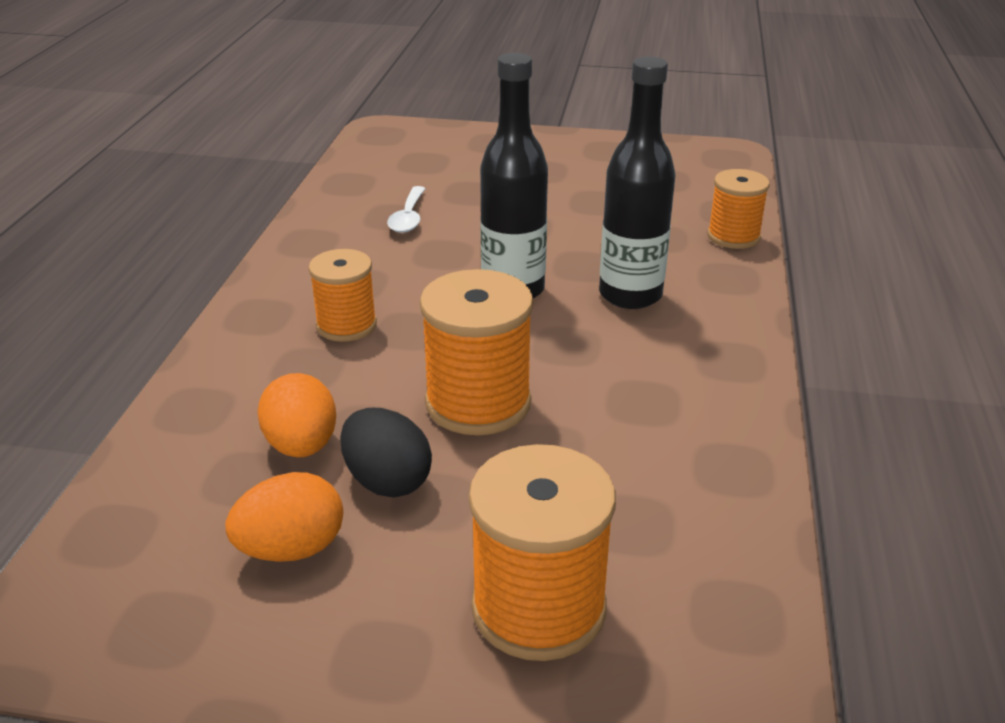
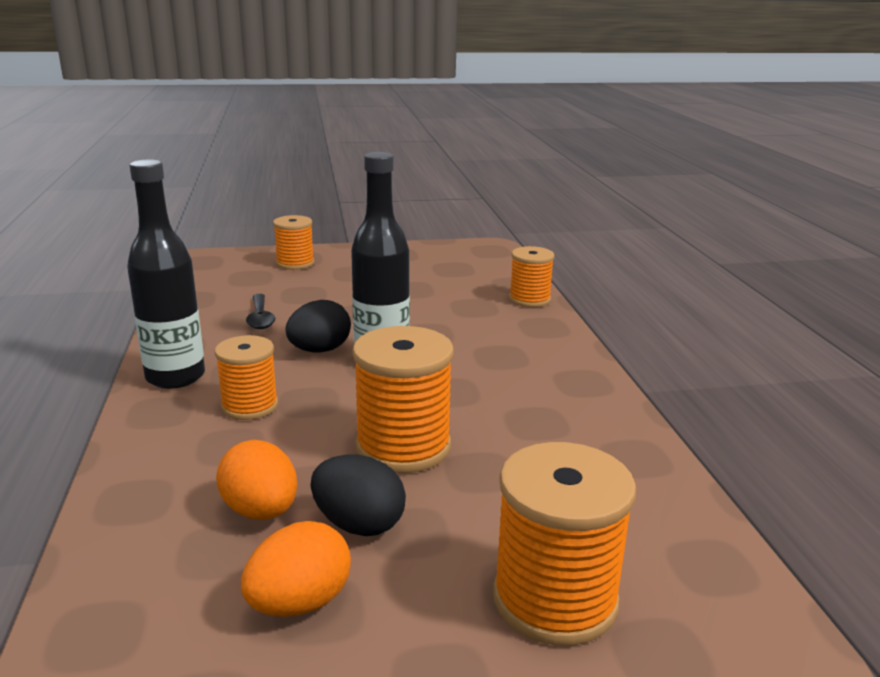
camera: 20 degrees left, 10 degrees down
(408, 217) = (260, 318): white spoon -> black spoon
(451, 269) = (319, 350): none -> black egg
(481, 149) = (295, 263): none -> orange spool
(630, 295) = (478, 348): black bottle -> black bottle (175, 377)

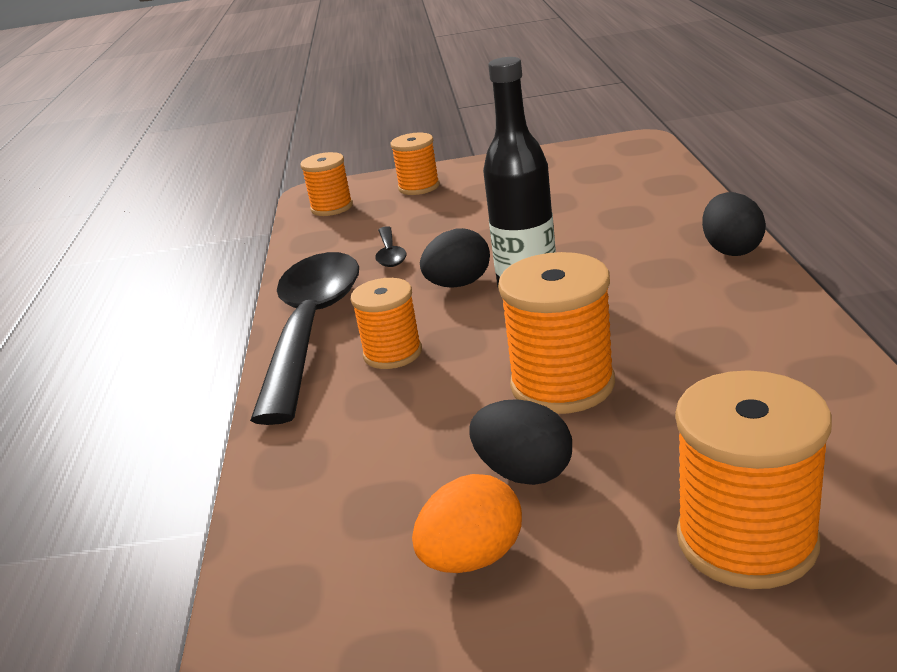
camera: 10 degrees right, 5 degrees up
(175, 377) = (311, 328): black bottle -> black spoon
(261, 511) = (420, 465): orange egg -> none
(529, 299) = (689, 200): orange spool -> orange spool (332, 207)
(561, 343) = (731, 249): none -> black egg

